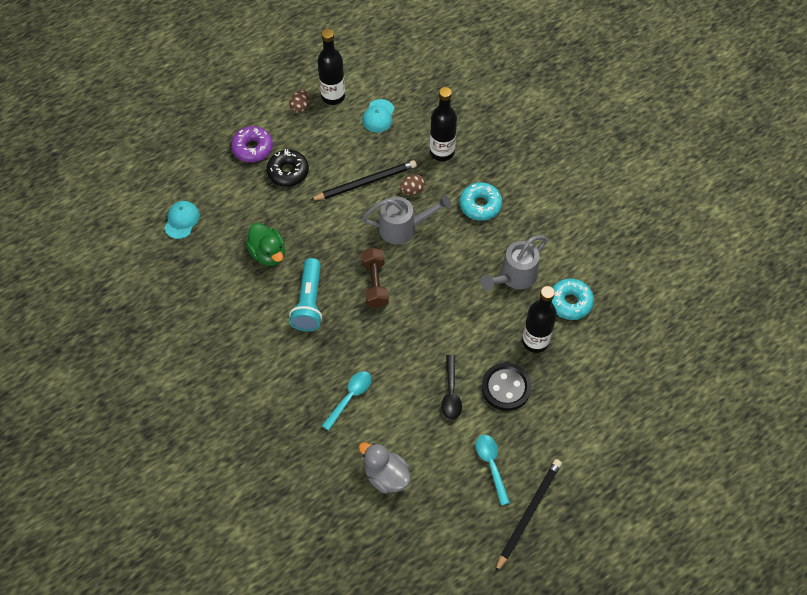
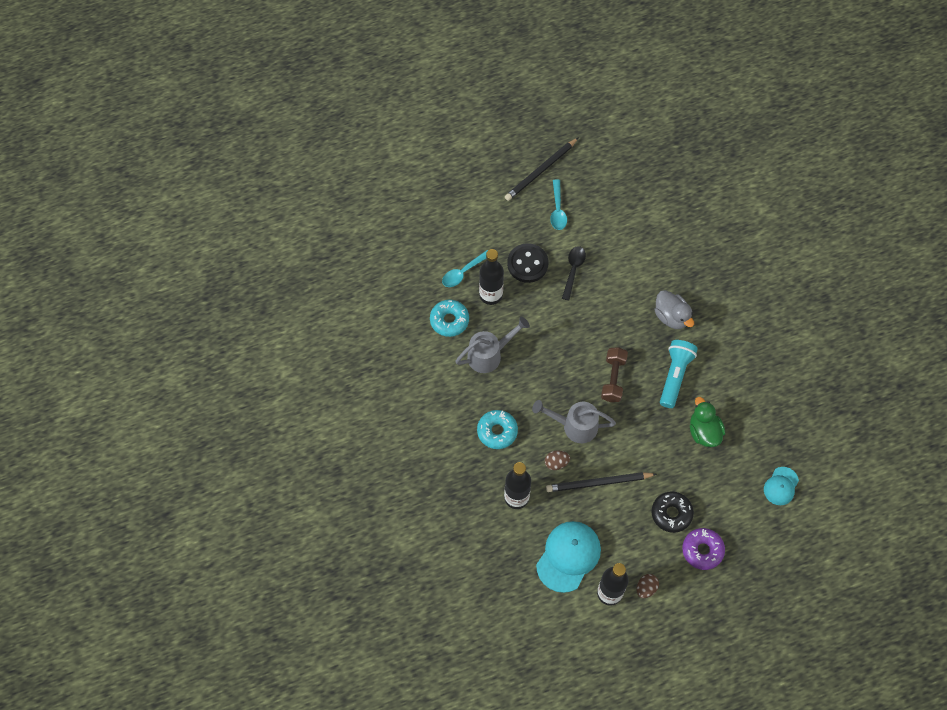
camera: 165 degrees left, 5 degrees up
(350, 397) = (656, 286): turquoise spoon -> turquoise spoon (463, 272)
(378, 116) = (568, 556): turquoise cap -> turquoise cap, size x1.78
(386, 476) = (640, 221): grey duck -> grey duck (671, 316)

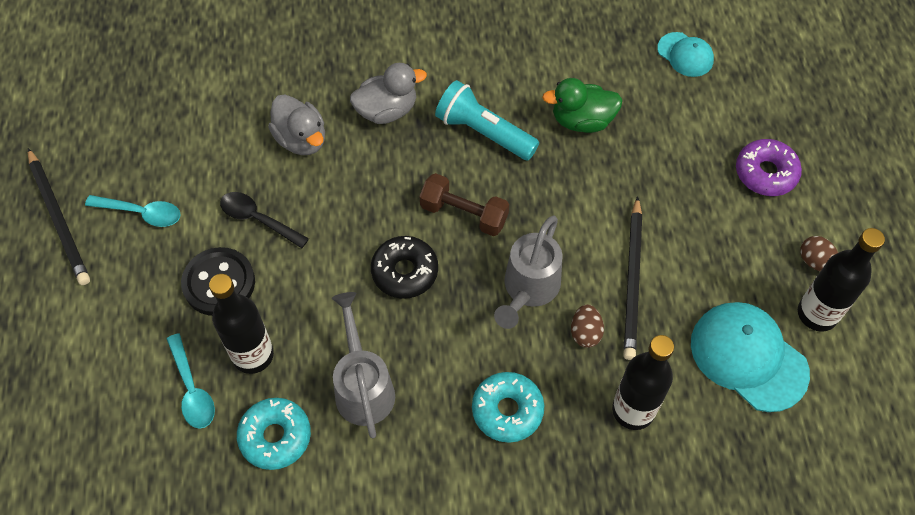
camera: 75 degrees left, 5 degrees down
(634, 276) = (301, 139): none -> grey duck
(671, 513) = (702, 196): black donut -> black donut (405, 272)

